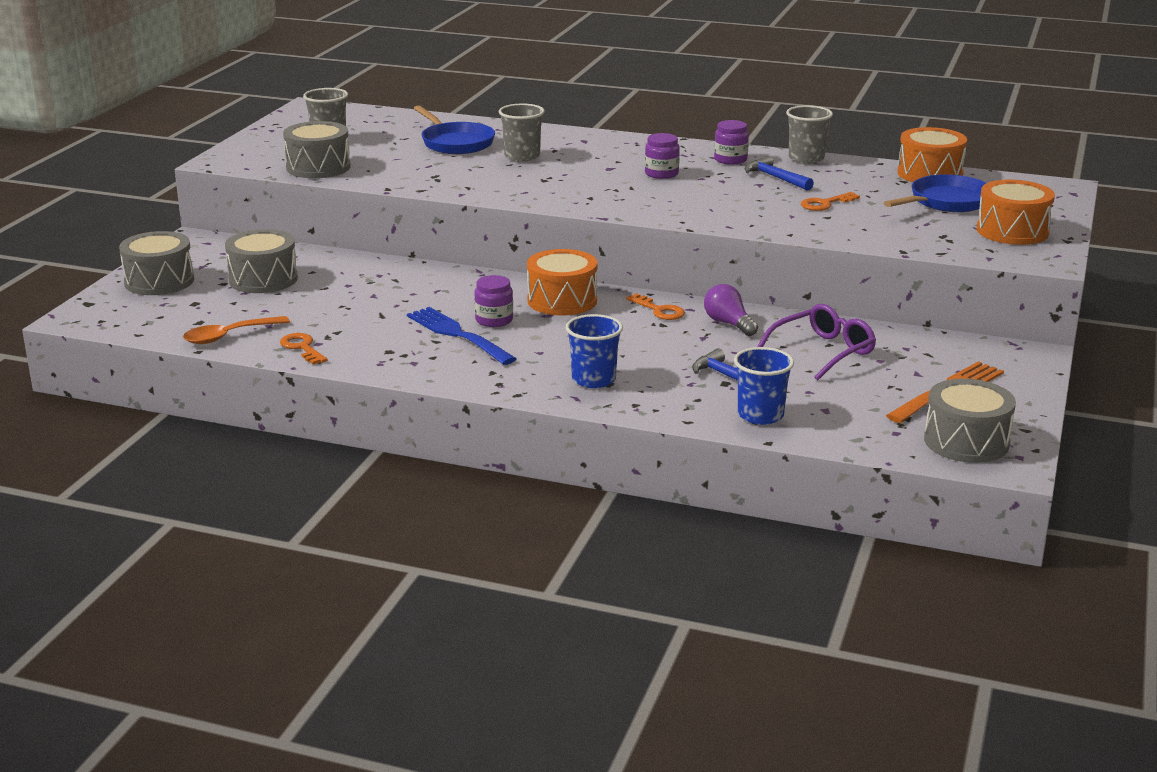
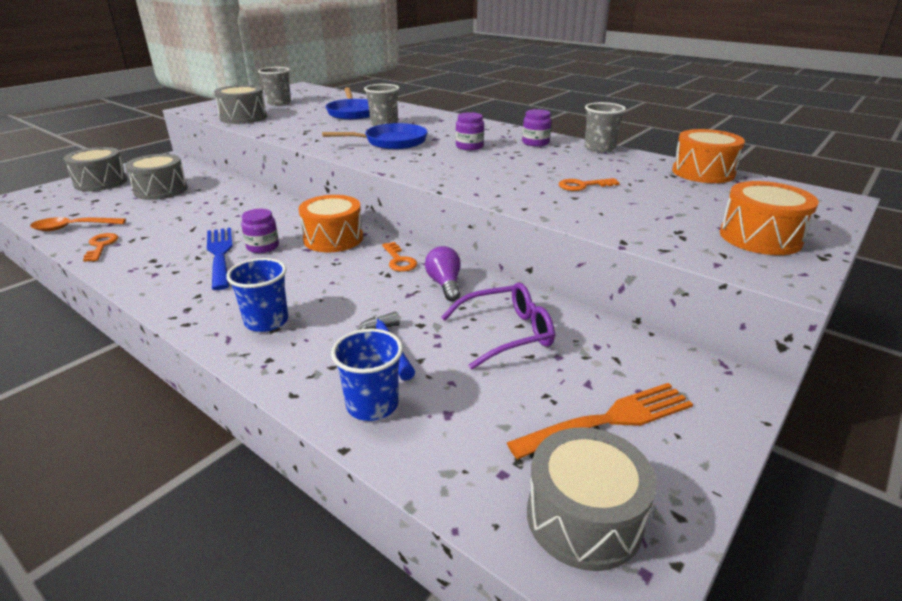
camera: 20 degrees right, 5 degrees up
(775, 178) = (559, 160): blue hammer -> none
(946, 202) = (704, 198): blue pan -> blue pan (392, 142)

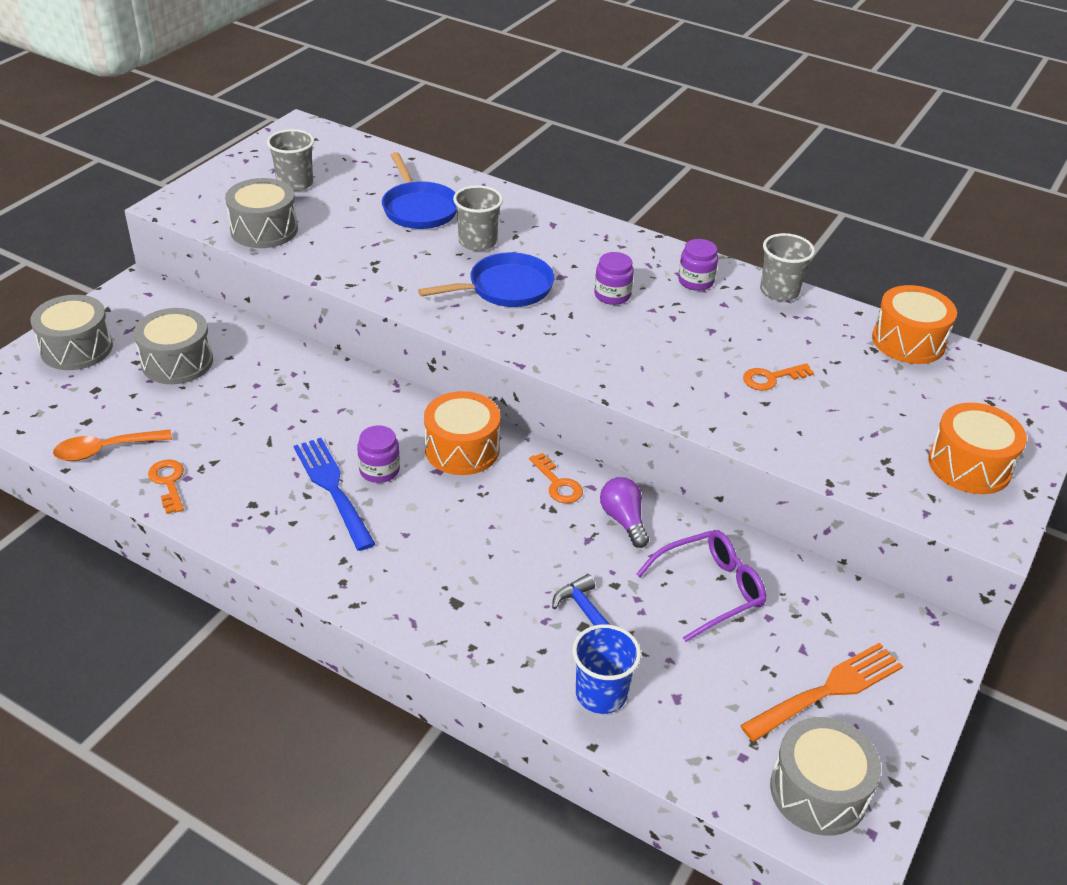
camera: 10 degrees left, 10 degrees up
(266, 321) = (444, 594): blue cup -> none

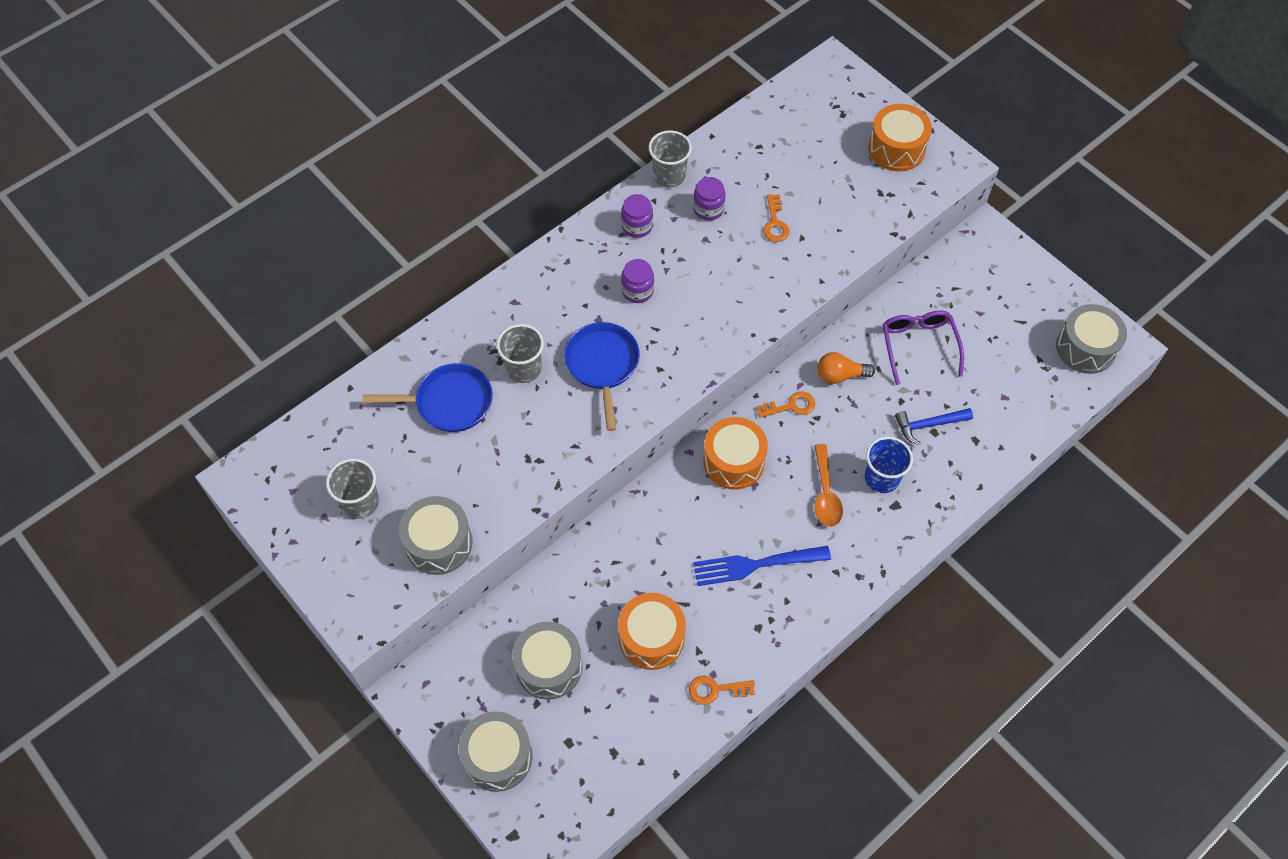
camera: 70 degrees left, 20 degrees up
(105, 450) = (658, 738): orange spoon -> orange spoon (825, 493)
(379, 470) = (743, 526): purple jar -> purple jar (708, 209)
(601, 694) = (993, 439): blue cup -> blue cup (881, 478)
(623, 520) = (840, 375): purple light bulb -> orange light bulb
(828, 690) = (1015, 313): orange fork -> none
(908, 341) = (756, 121): orange drum -> orange drum (651, 637)

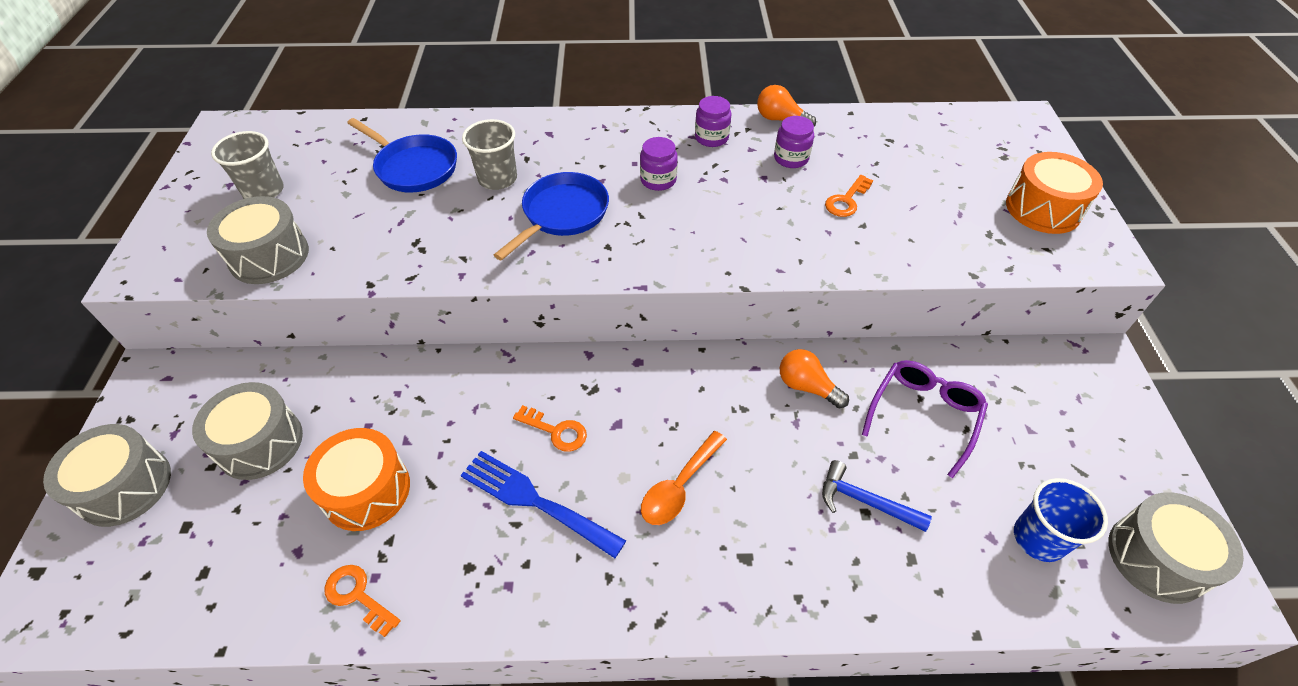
camera: 40 degrees right, 10 degrees down
(669, 175) = (780, 119): grey cup -> orange light bulb
(733, 461) = (619, 390): orange drum -> none
(790, 406) = (726, 380): orange key -> orange key (556, 431)
(881, 478) = (757, 517): blue cup -> blue cup (1038, 538)

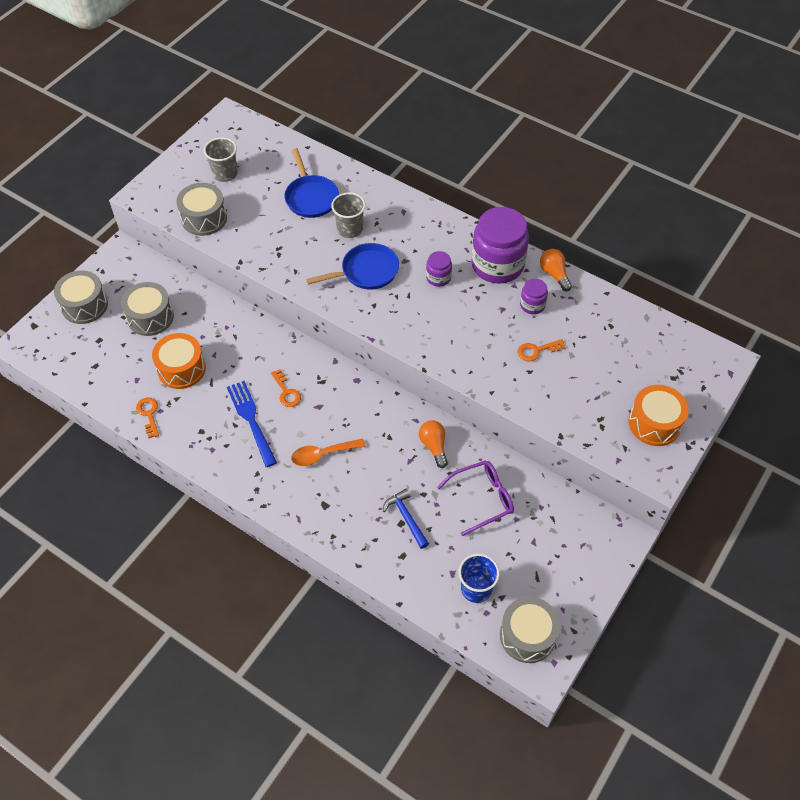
camera: 35 degrees right, 5 degrees up
(711, 138) = (497, 265): purple jar -> purple jar, size x2.14

